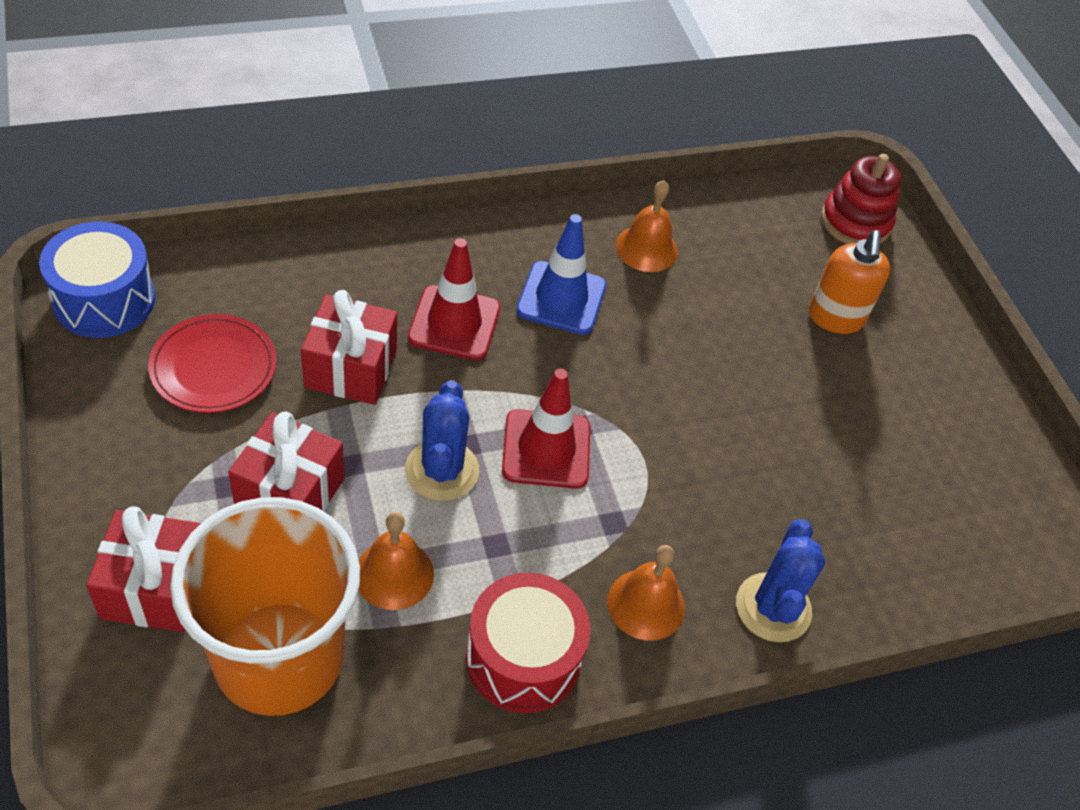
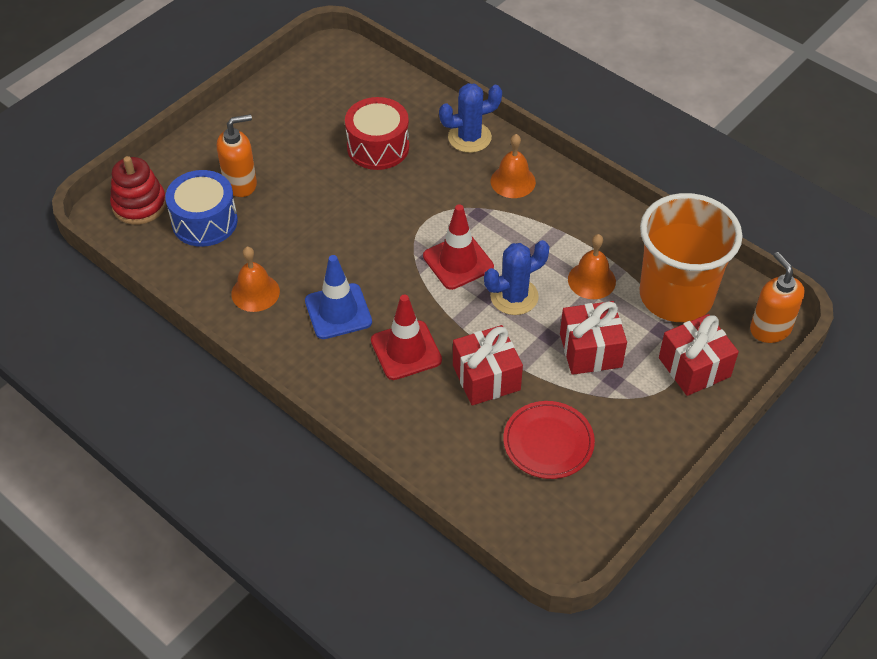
camera: 115 degrees left, 0 degrees up
(104, 300) = (555, 538): blue drum -> blue drum (204, 221)
(114, 737) = (770, 329): none -> orange soap dispenser
(523, 658) = (585, 210): red drum -> red drum (378, 147)

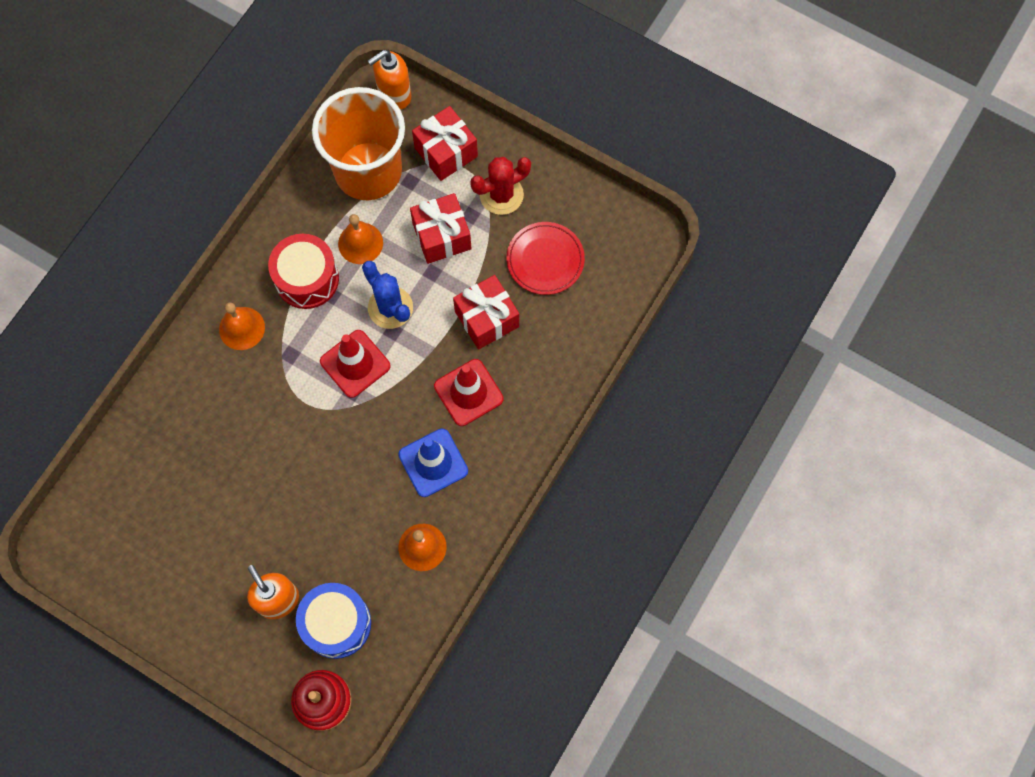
camera: 100 degrees left, 20 degrees up
(378, 147) = (207, 469): red drum -> red drum (307, 279)
(469, 137) = (183, 379): blue cactus -> none
(635, 412) = (501, 195): none -> red cactus

